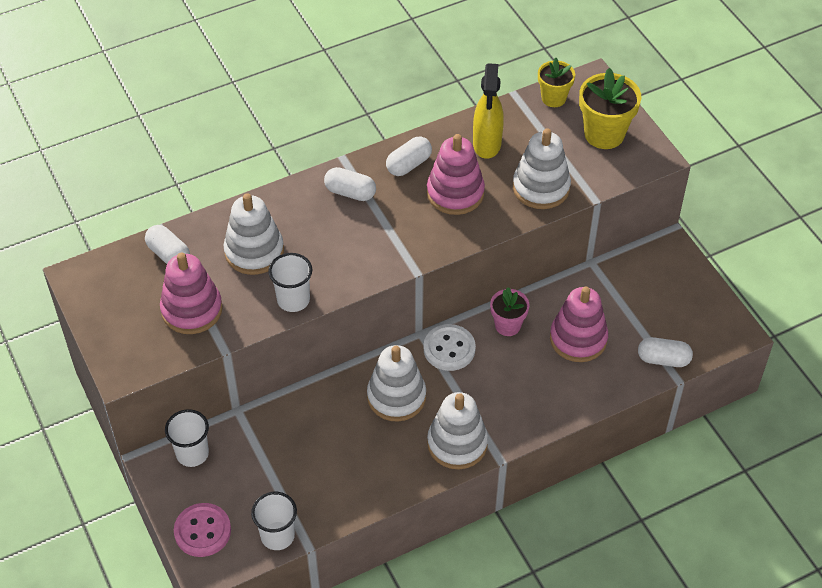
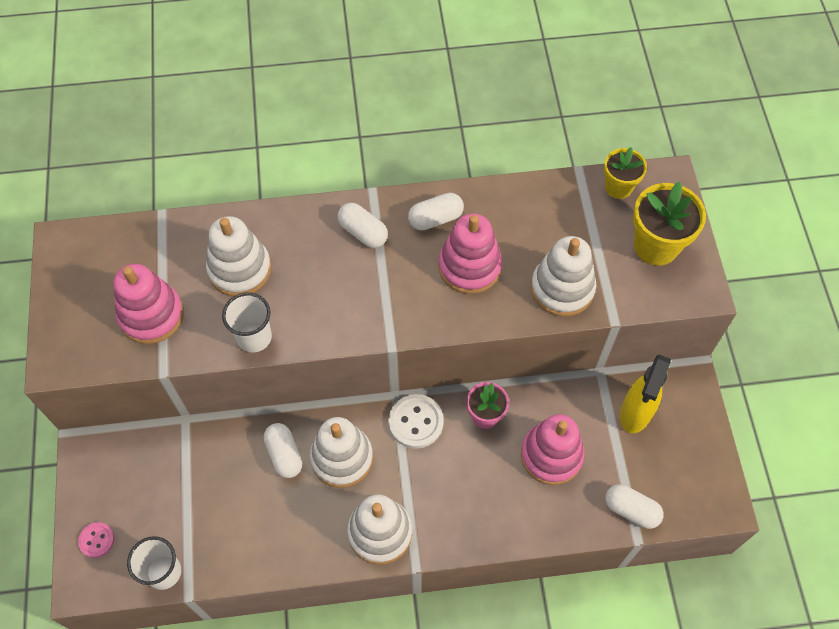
camera: 20 degrees right, 10 degrees up
(169, 254) = (157, 245): white capsule -> white capsule (284, 454)
(192, 453) = (123, 452): white cup -> none
(202, 531) = (96, 540): pink button -> pink button, size x0.60
(487, 144) = (526, 220): yellow spray bottle -> yellow spray bottle (635, 413)

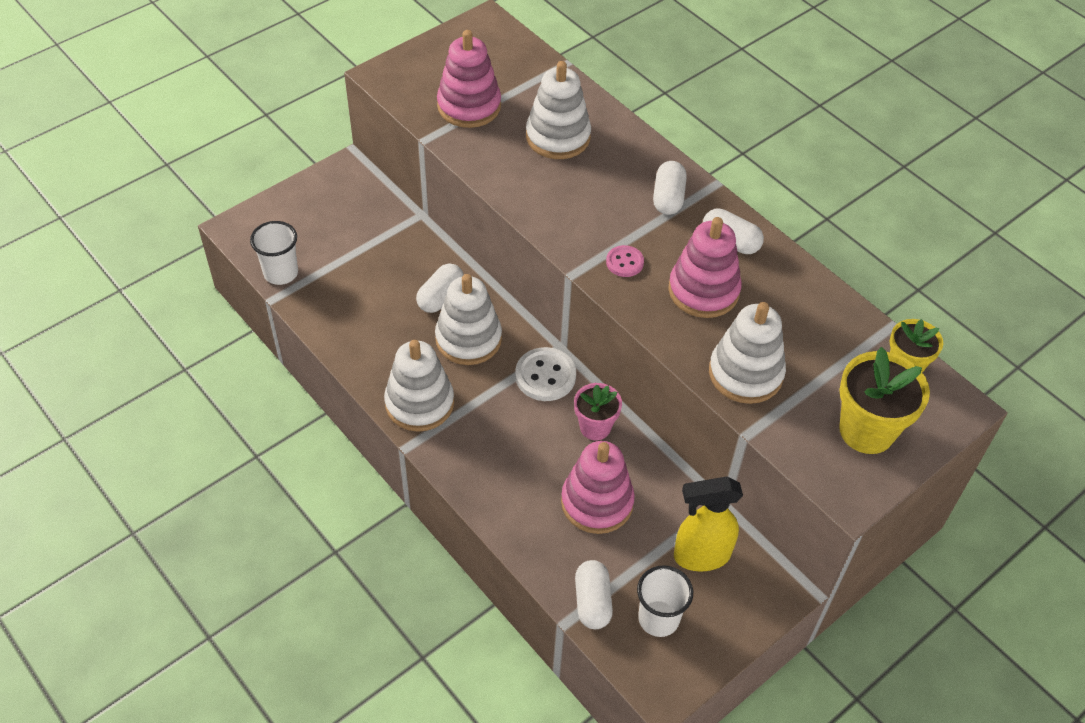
camera: 55 degrees right, 10 degrees down
(96, 540) = (278, 217): pink button -> pink button (624, 262)
(254, 337) = (503, 178): white cup -> white cup (658, 618)

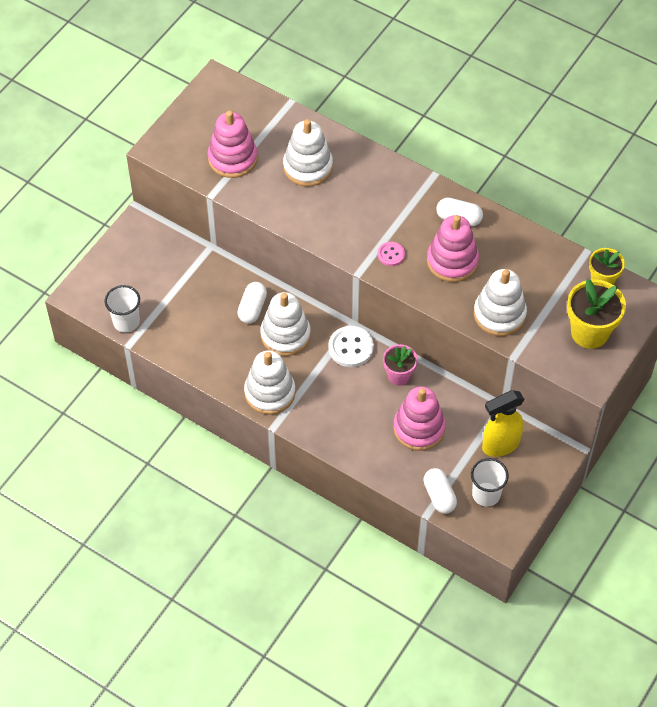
camera: 15 degrees left, 5 degrees up
(668, 198) = (404, 196): white capsule -> none

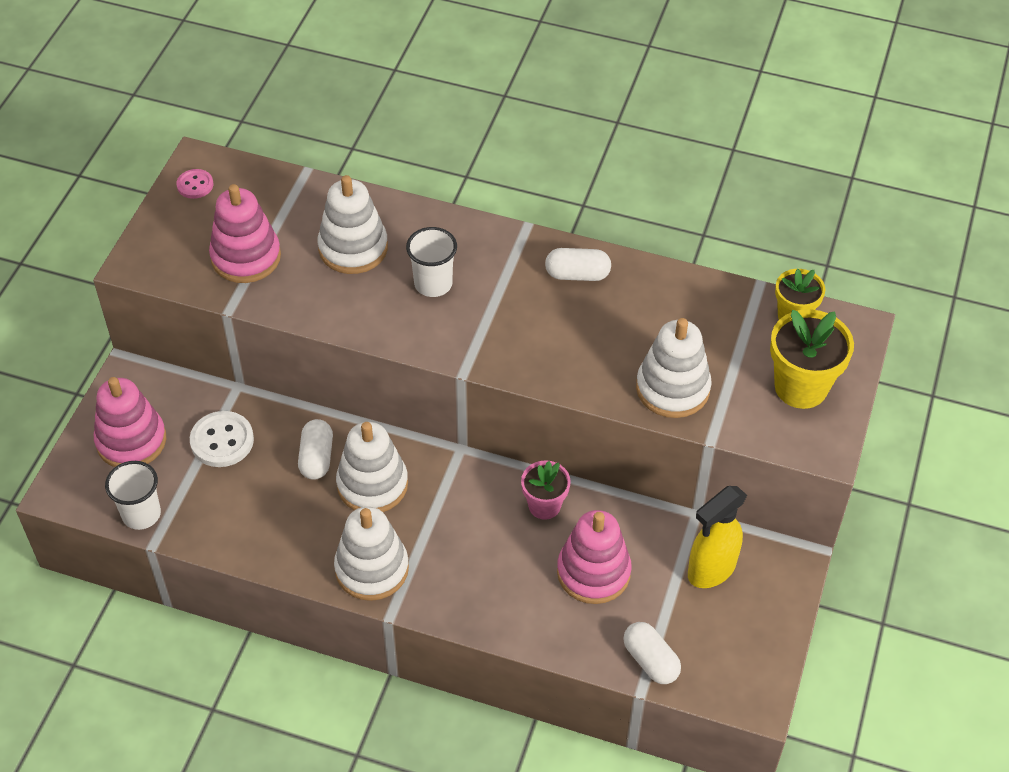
camera: 15 degrees left, 5 degrees down
(350, 347) = (467, 482): white button -> white button (222, 441)
(391, 254) = (500, 339): pink button -> pink button (195, 185)
(452, 261) = (586, 331): pink stacking toy -> pink stacking toy (131, 441)
(486, 494) = (714, 643): white cup -> white cup (433, 284)

